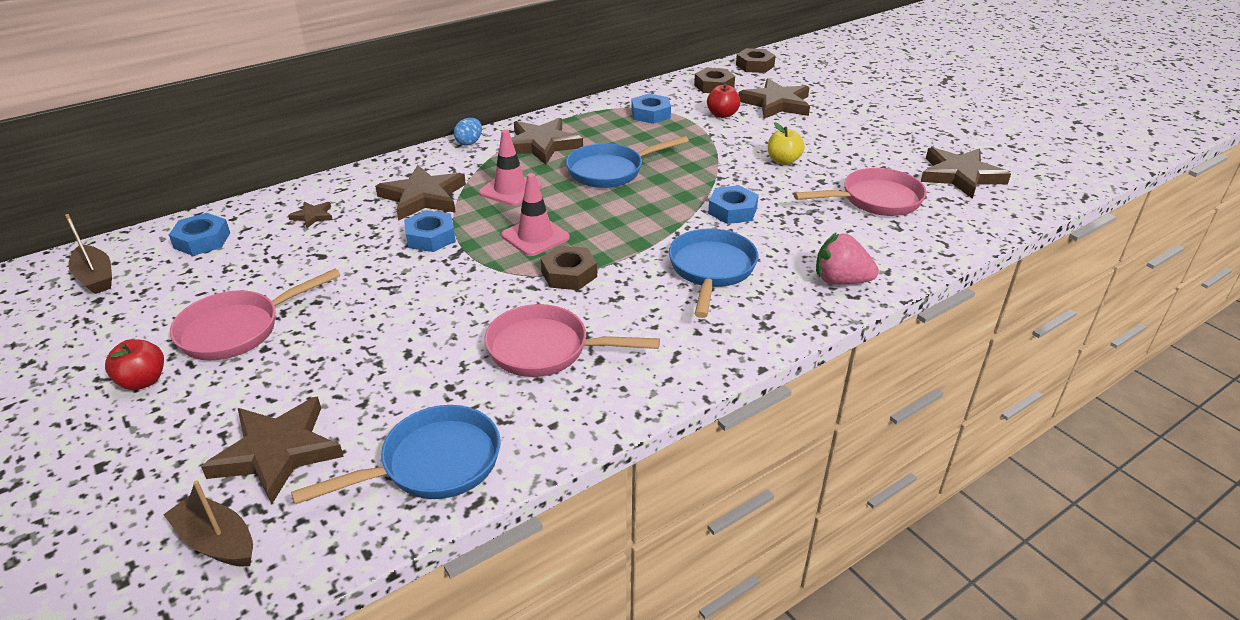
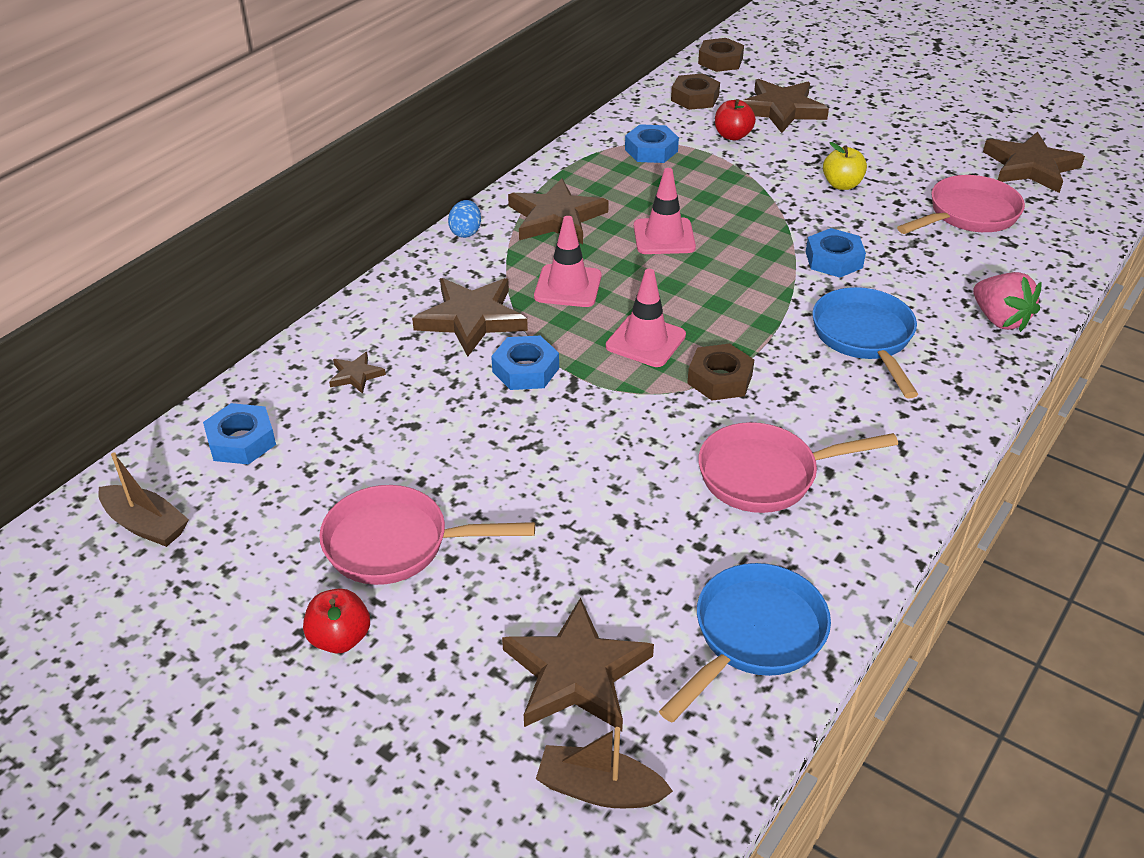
camera: 20 degrees left, 5 degrees up
(238, 329) = (396, 544): pink pan -> pink pan turned 60 degrees clockwise
(610, 171) = (664, 237): blue pan -> pink traffic cone
(840, 281) = (999, 319): pink strawberry -> pink strawberry turned 120 degrees counterclockwise

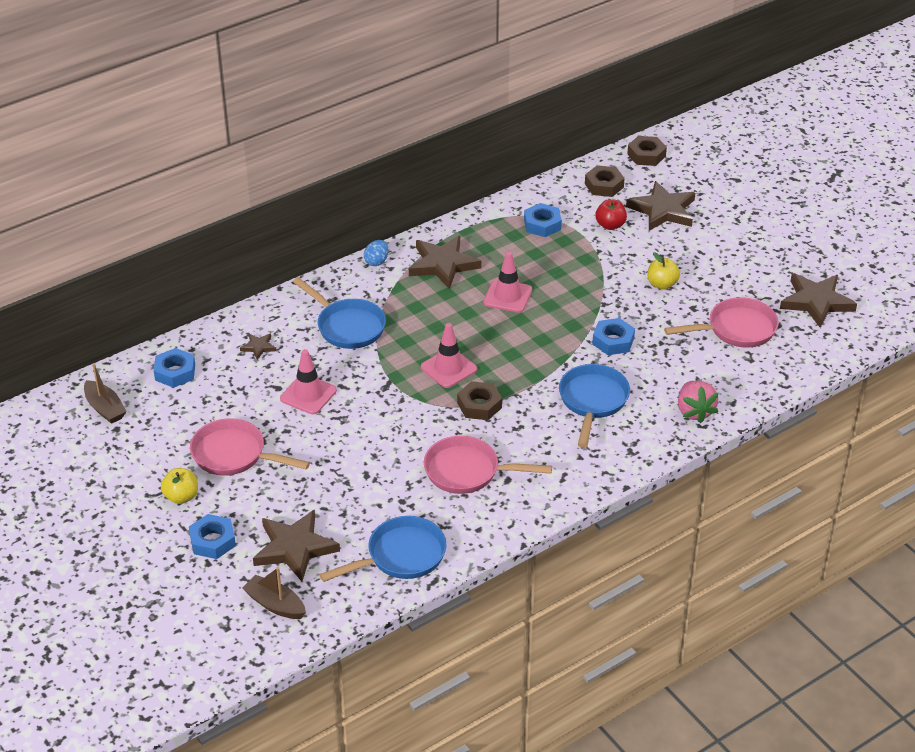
camera: 20 degrees right, 0 degrees up
(340, 638) = (181, 497): red apple -> yellow apple
(471, 319) = (347, 326): brown star -> blue pan
(525, 370) = (362, 369): blue nut -> blue nut (212, 541)
(568, 286) = (421, 318): pink traffic cone -> pink traffic cone (308, 394)

